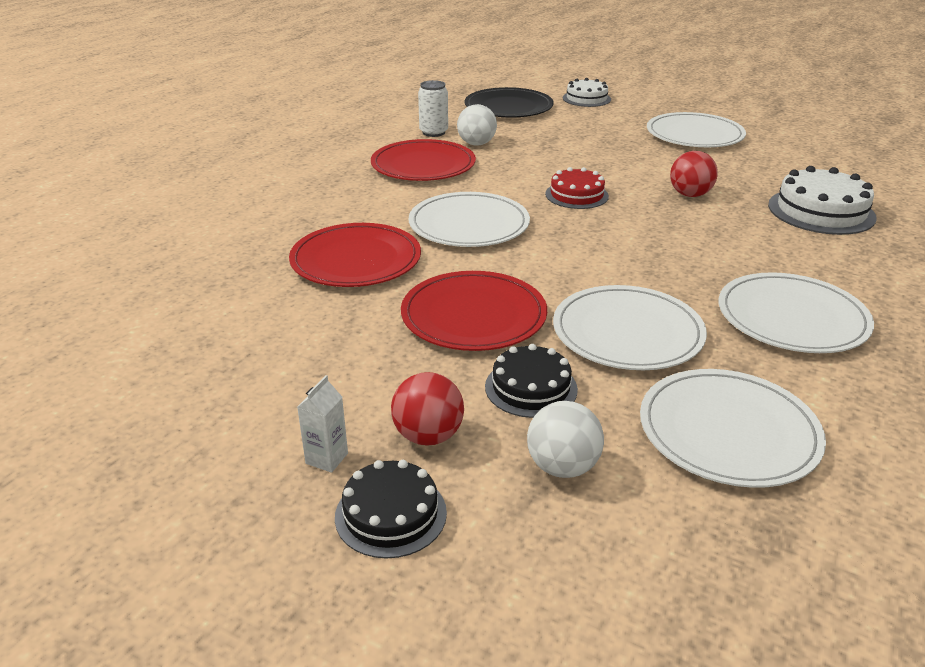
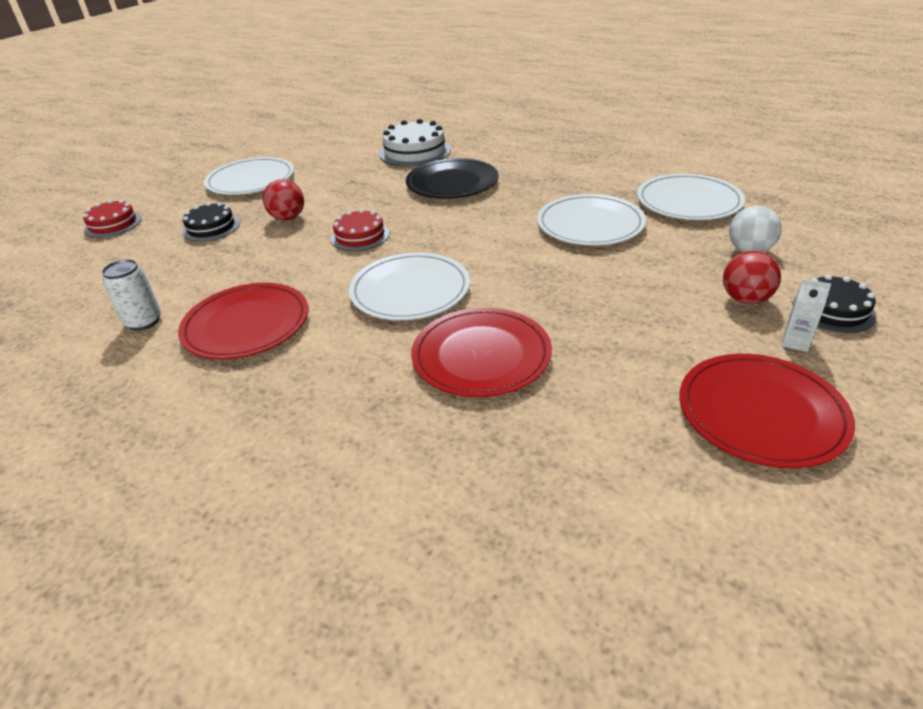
camera: 85 degrees left, 5 degrees up
(473, 315) = (579, 284): red plate -> red plate (761, 413)
(476, 144) = (202, 290): white ball -> none
(508, 107) = (98, 270): black plate -> black plate (452, 183)
(531, 388) = (670, 260): black cake -> black cake (211, 227)
(586, 98) = (113, 224): white cake -> red cake
(690, 195) = (374, 190): red ball -> red ball (288, 218)
(792, 318) = (561, 174): white plate -> none

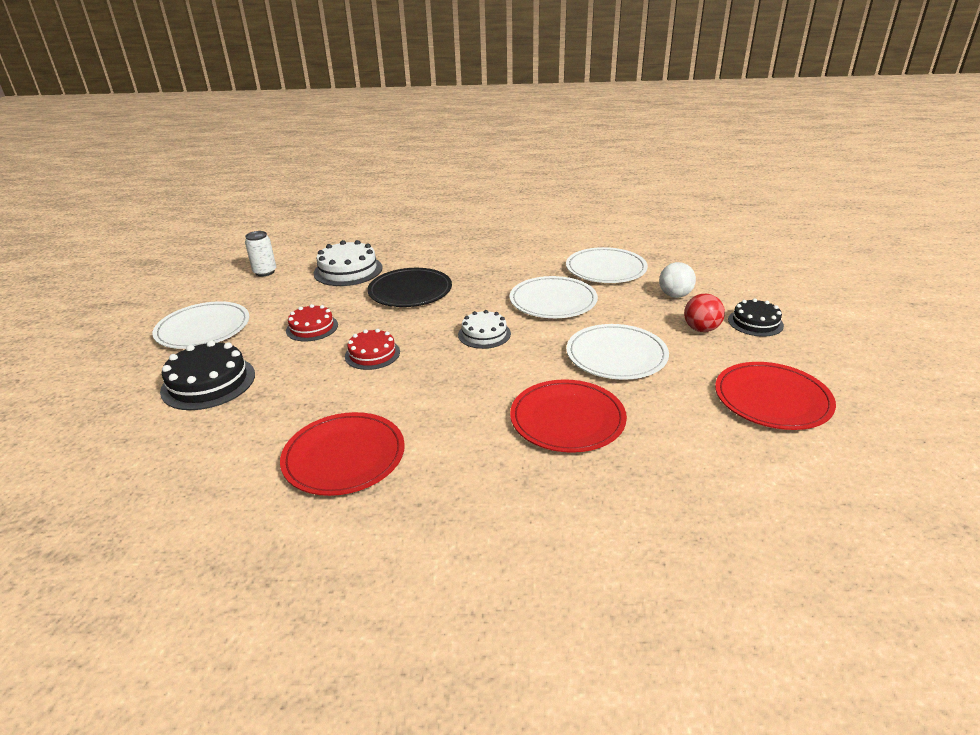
camera: 30 degrees left, 5 degrees down
(113, 224) = (82, 407): red cake -> red cake (312, 328)
(144, 321) = (232, 486): white can -> white can (265, 272)
(211, 227) = (208, 382): black cake -> black cake, size x1.55
(288, 218) = (283, 354): red ball -> none
(410, 290) = (463, 387): white plate -> white plate (616, 355)
(482, 242) = (484, 334): none -> white cake
(795, 342) = (752, 349): white carton -> none

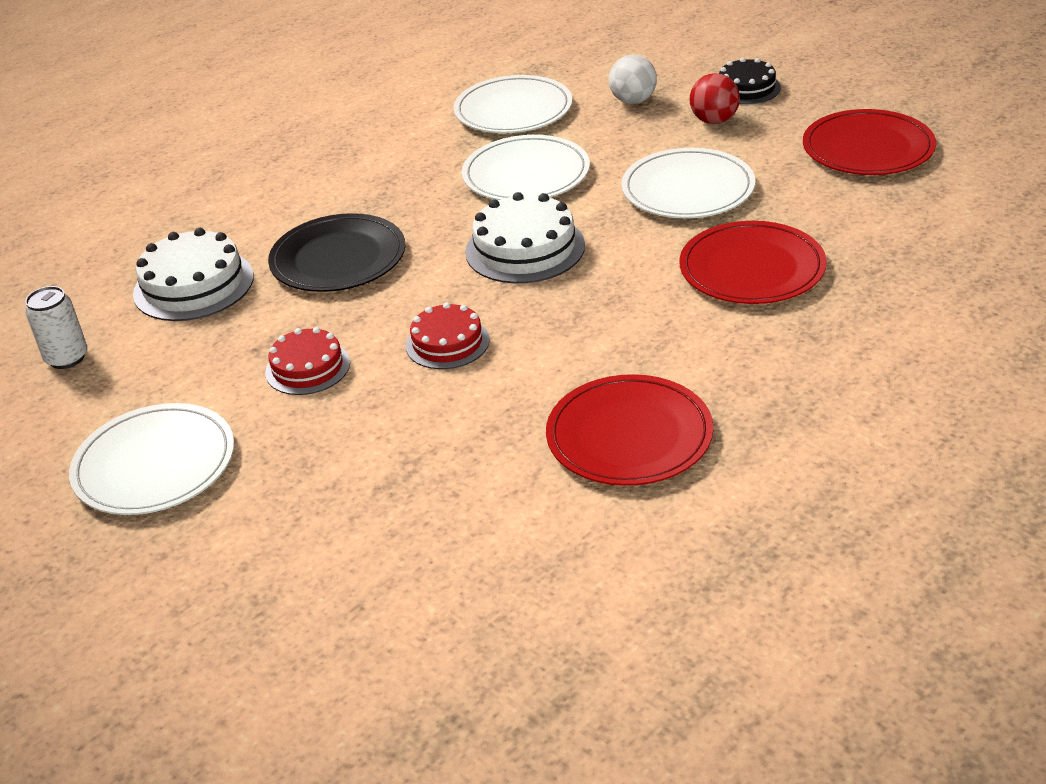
camera: 45 degrees left, 5 degrees up
(208, 382) = (318, 497): black cake -> none
(484, 334) = (525, 248): white cake -> white cake, size x1.55

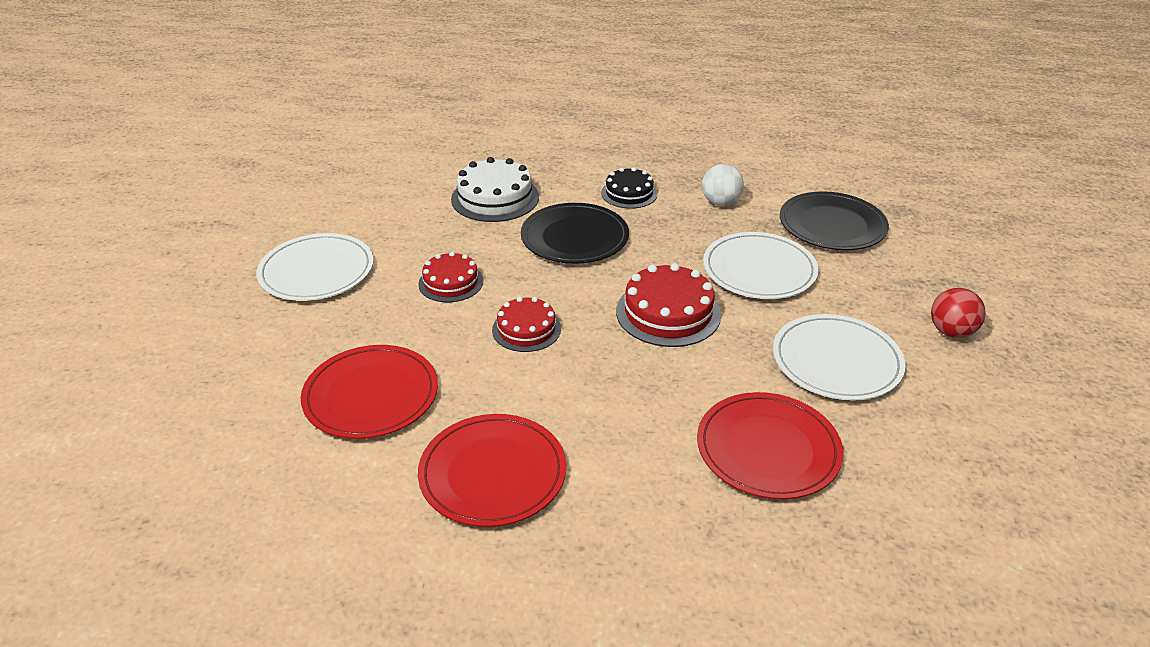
camera: 50 degrees right, 0 degrees up
(67, 358) = (389, 191): white can -> none
(513, 110) = (832, 225): white plate -> black plate
(525, 248) = (668, 313): white cake -> red cake
(633, 101) = (921, 276): white ball -> white ball (720, 202)
(746, 88) = (1024, 328): black cake -> black cake (629, 193)
(868, 148) = (1033, 446): red plate -> red plate (371, 395)

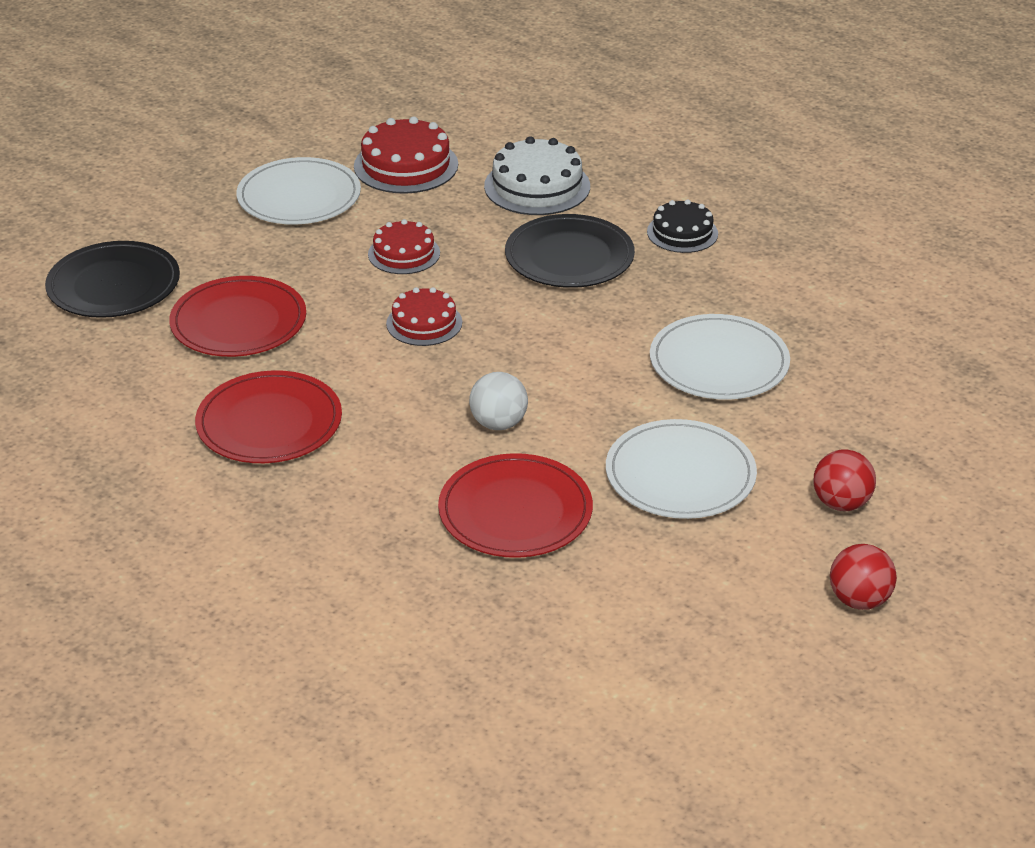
camera: 35 degrees right, 0 degrees up
(668, 313) = (572, 363): red cake -> red cake (406, 165)
(720, 202) = (770, 280): white ball -> white ball (498, 423)
(832, 225) = (865, 352): black plate -> black plate (114, 285)
(1051, 395) = (859, 600): none -> red ball

